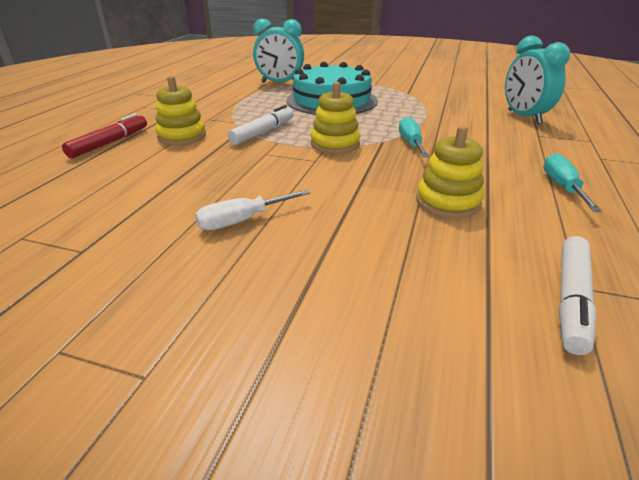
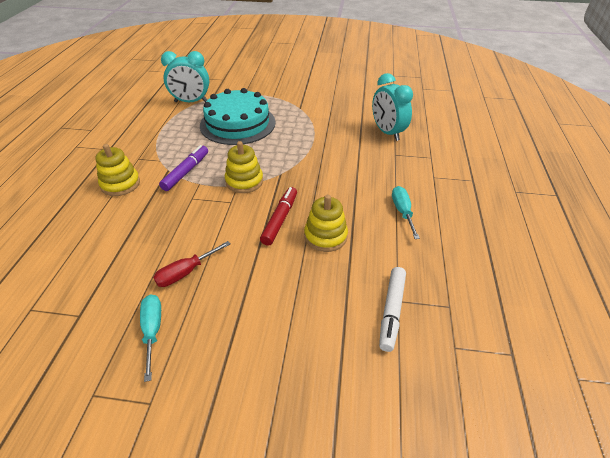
camera: 10 degrees left, 10 degrees up
(110, 143) = (62, 198): red marker -> red marker (280, 219)
(242, 220) = (186, 272): white screwdriver -> red screwdriver
(263, 132) = (186, 172): white marker -> purple marker
(411, 143) = (301, 174): turquoise screwdriver -> turquoise screwdriver (152, 331)

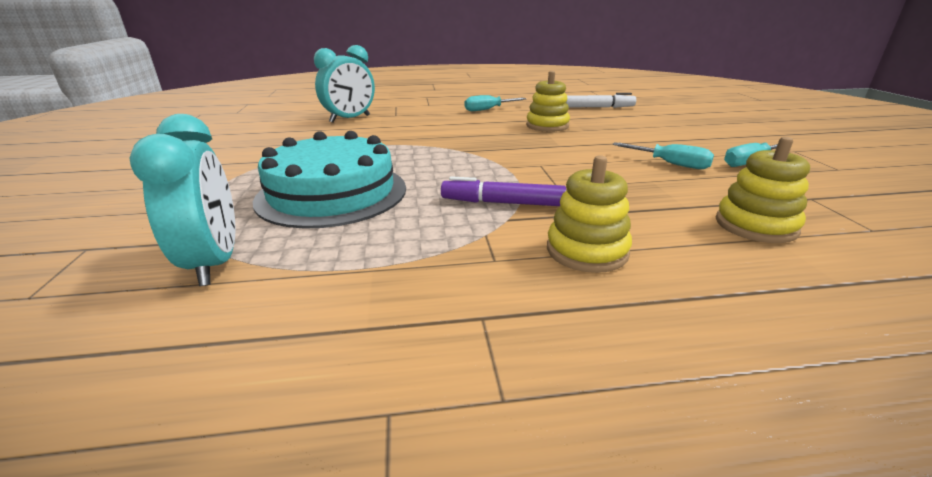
camera: 105 degrees left, 15 degrees down
(186, 272) = (670, 164): red screwdriver -> turquoise screwdriver
(244, 181) = (493, 164): yellow stacking toy -> yellow stacking toy (755, 225)
(280, 219) = (544, 141): red marker -> none

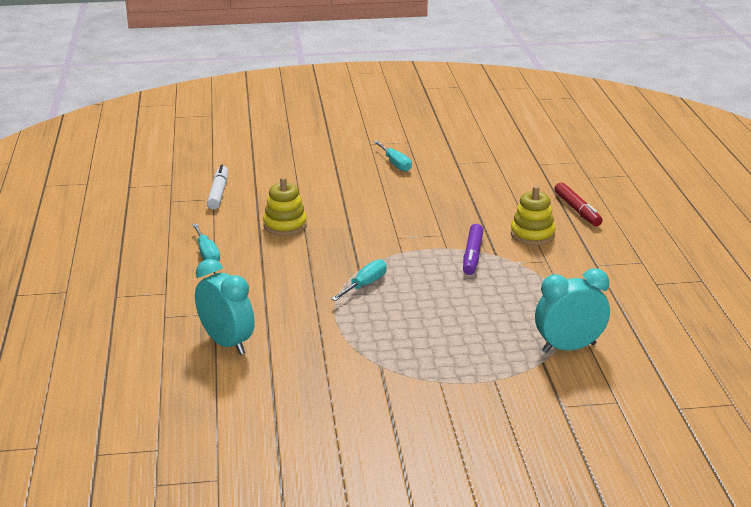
camera: 90 degrees left, 0 degrees up
(332, 193) = (460, 322): turquoise cake -> none
(670, 164) = (398, 190): turquoise screwdriver -> turquoise screwdriver (365, 285)
(735, 311) = (577, 210): none -> red marker
(755, 225) = (496, 186): yellow stacking toy -> none

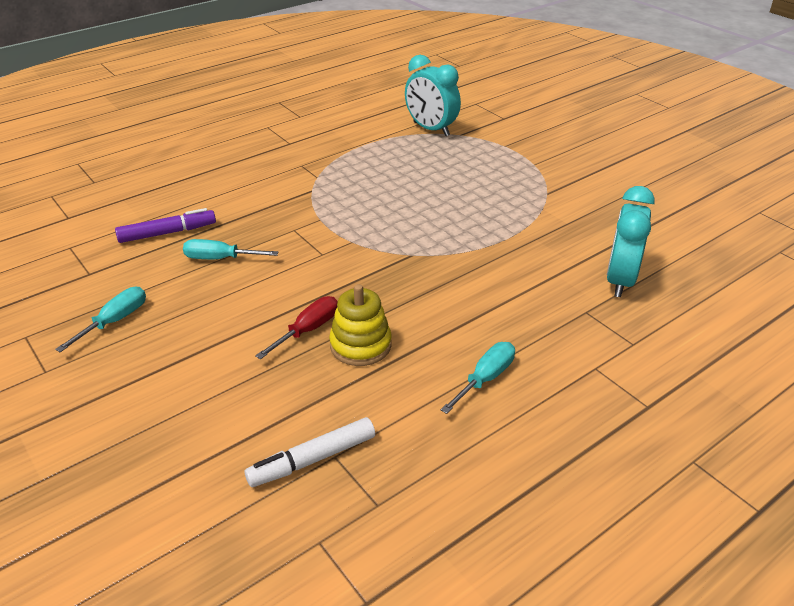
camera: 120 degrees left, 10 degrees up
(319, 214) = (308, 330): none -> red screwdriver
(365, 285) = (437, 241): turquoise screwdriver -> turquoise screwdriver (220, 258)
(472, 255) = (324, 201): purple marker -> purple marker (167, 233)
(532, 235) = (255, 182): yellow stacking toy -> none
(577, 210) = (182, 171): red marker -> none

